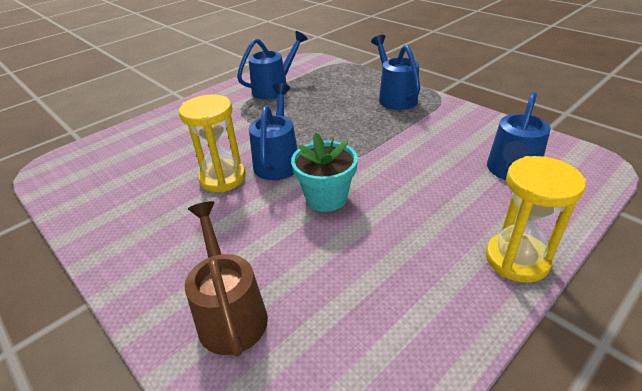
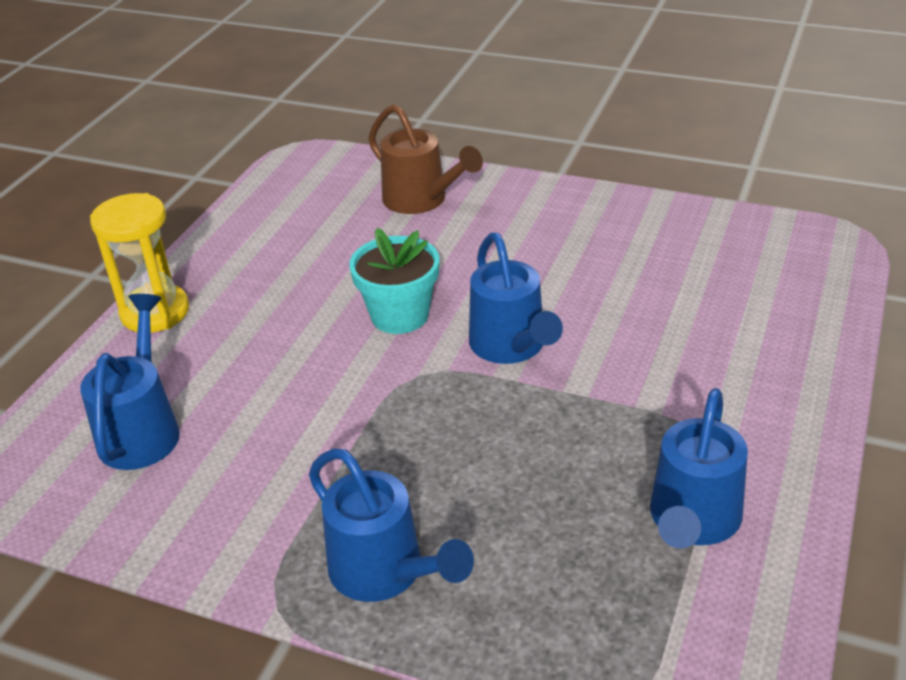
camera: 155 degrees right, 0 degrees up
(222, 178) = (565, 300): yellow hourglass -> none

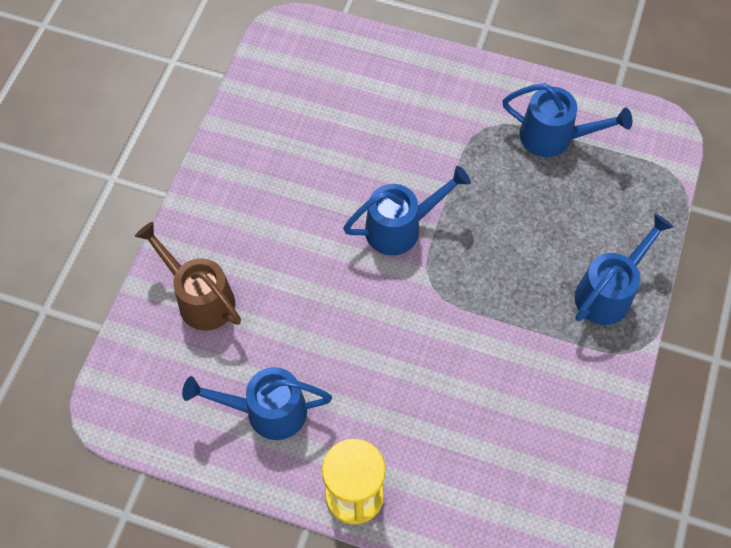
camera: 95 degrees left, 25 degrees up
(142, 429) = (496, 468): blue watering can -> blue watering can (266, 411)
(400, 315) = (363, 303): turquoise flower pot -> none
(421, 200) = (200, 298): brown watering can -> brown watering can turned 90 degrees counterclockwise

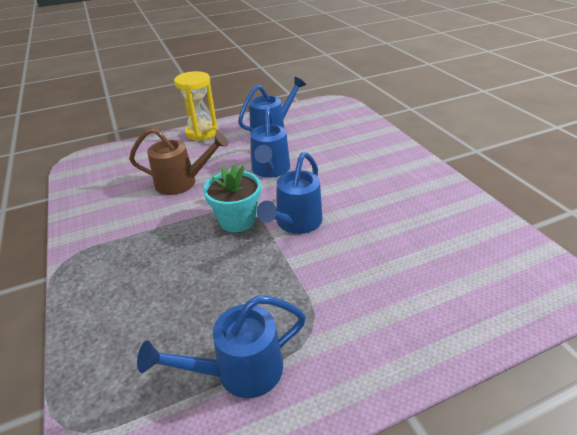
camera: 140 degrees right, 25 degrees down
(200, 298) = (356, 140): brown watering can -> brown watering can (182, 182)
(448, 275) = (237, 220): none -> turquoise flower pot
(609, 292) = (106, 280): blue watering can -> blue watering can (270, 170)

